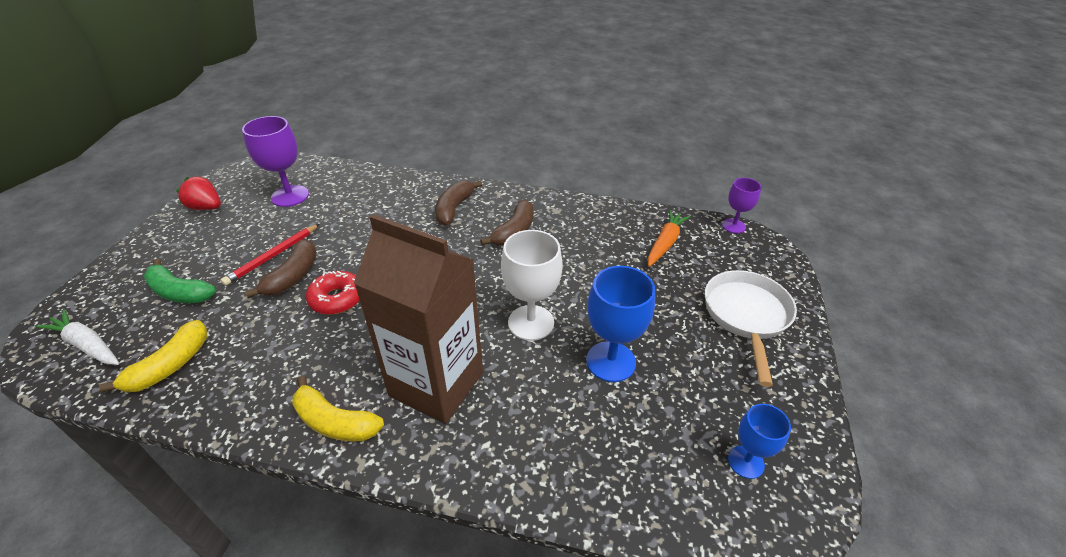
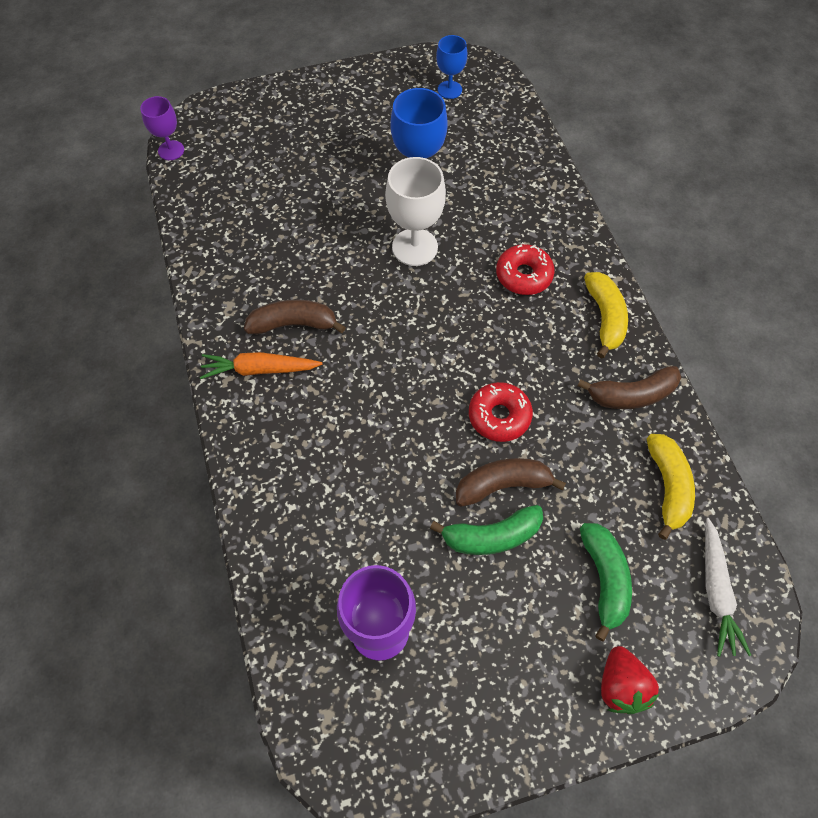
camera: 120 degrees left, 20 degrees up
(170, 365) = (667, 486): yellow banana -> yellow banana turned 90 degrees clockwise
(206, 207) = (473, 724): red strawberry -> red strawberry (621, 686)
(273, 256) = (491, 536): red pencil -> green banana
(436, 384) = (523, 275): brown carton -> red donut
(454, 208) = (286, 407): brown banana -> brown banana (632, 395)
(665, 243) = (234, 193): orange carrot -> orange carrot (259, 369)
(746, 316) = (306, 115): white pan -> none

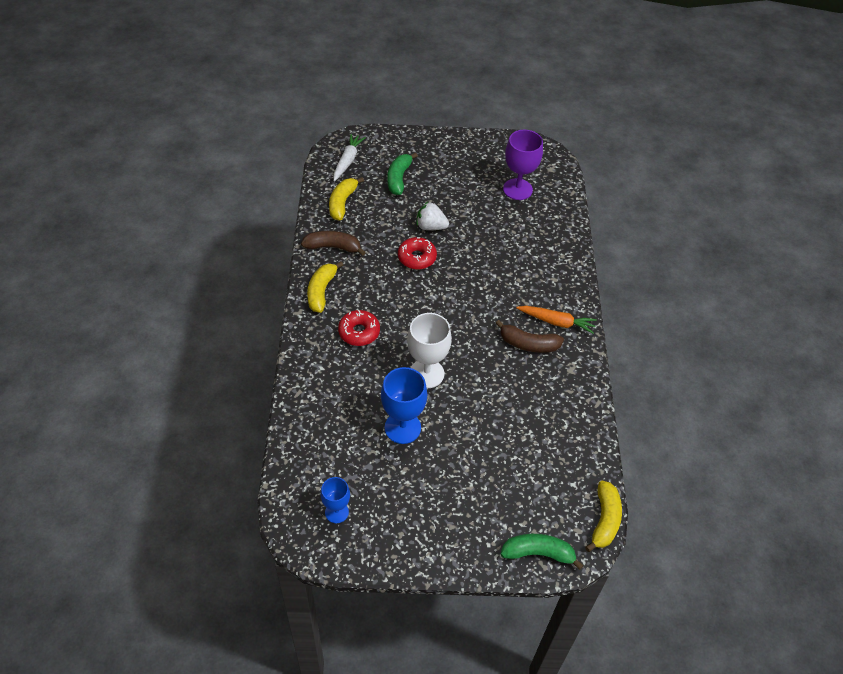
camera: 165 degrees left, 10 degrees down
(171, 150) = (604, 520): purple goblet -> yellow banana
(491, 536) = (447, 208): green banana -> green banana (538, 553)
(502, 485) = (431, 226): brown banana -> white strawberry
(621, 686) = (413, 145): red strawberry -> none

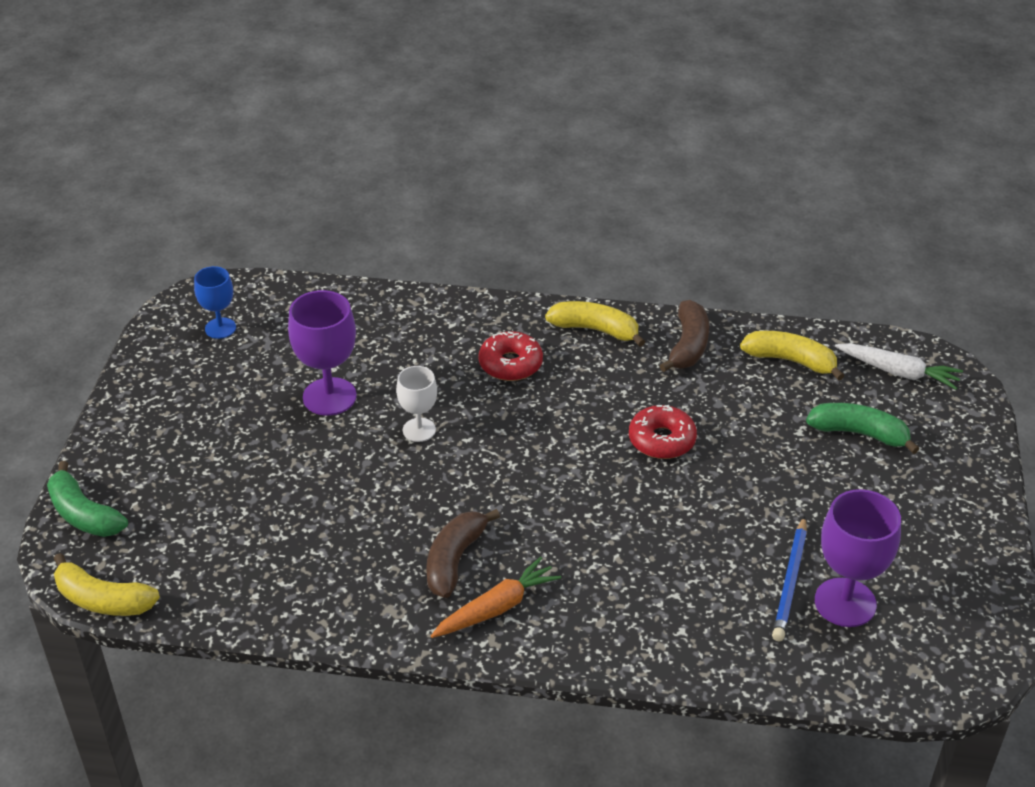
camera: 100 degrees right, 10 degrees down
(402, 428) = (329, 397): blue goblet -> purple goblet
(426, 373) = (419, 430): white goblet -> white goblet, size x0.61
(431, 226) = (736, 464): white strawberry -> none
(509, 208) = (790, 582): none -> blue pencil
(538, 553) = (84, 514): green banana -> green banana turned 120 degrees clockwise
(557, 322) = (497, 607): orange carrot -> orange carrot turned 150 degrees counterclockwise

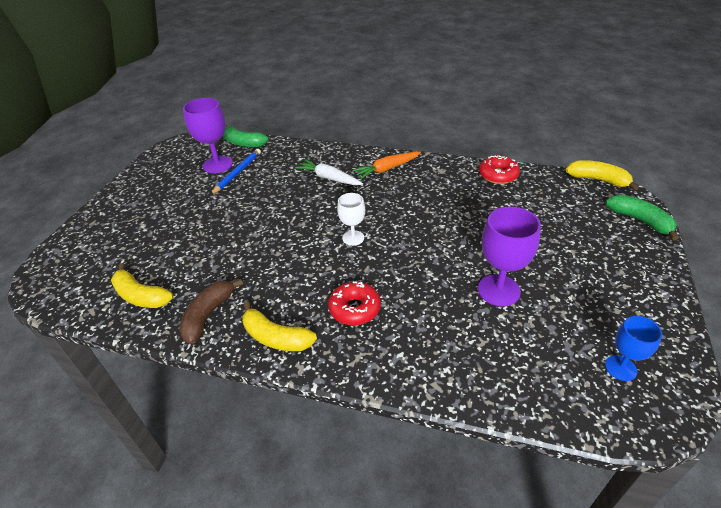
camera: 170 degrees left, 0 degrees up
(419, 430) = (428, 260): white goblet -> white goblet (353, 238)
(454, 560) = (407, 188): brown banana -> none
(662, 440) = (266, 244): red donut -> red donut (498, 175)
(859, 433) = (140, 241): green banana -> green banana (243, 143)
(898, 372) = (74, 281): white carrot -> white carrot (329, 178)

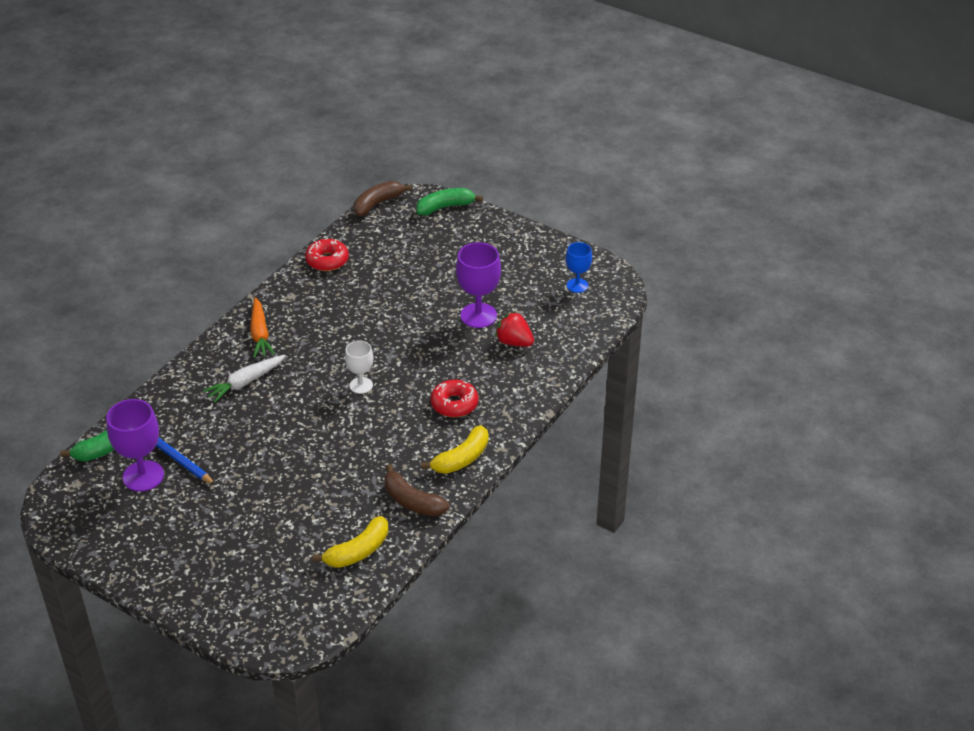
camera: 75 degrees left, 0 degrees up
(476, 332) = (514, 342): none -> red strawberry
(598, 180) = (377, 204): yellow banana -> brown banana

